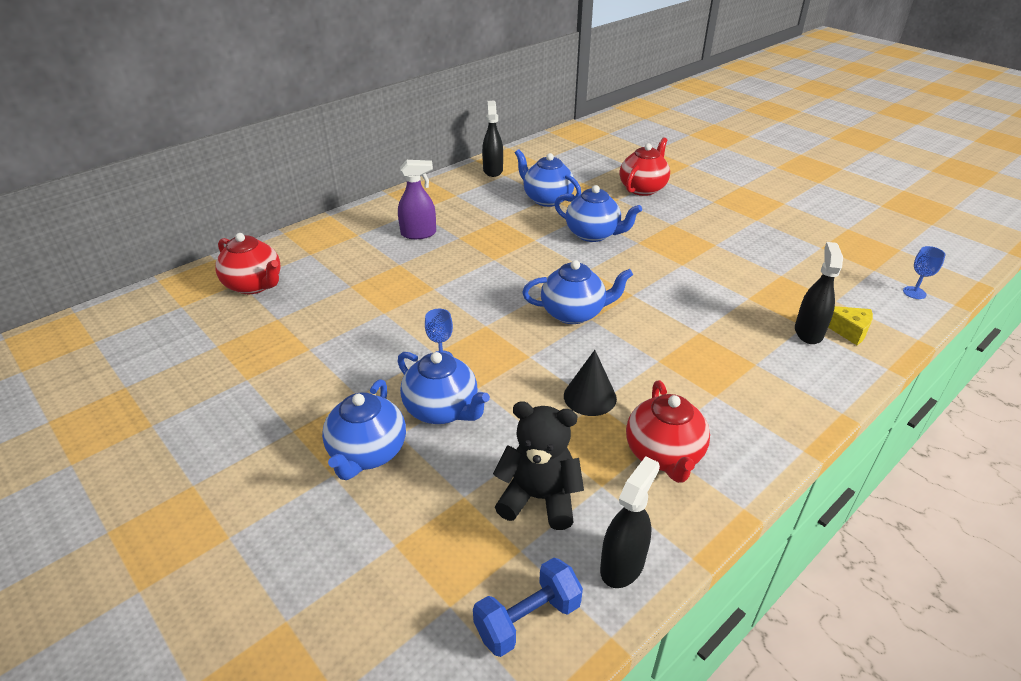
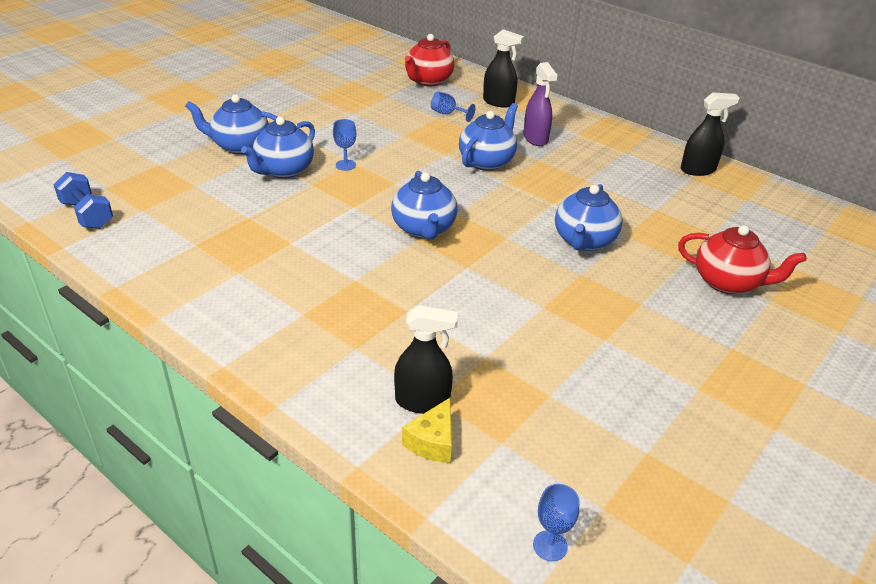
camera: 80 degrees right, 0 degrees up
(346, 279) = (448, 114): none -> blue goblet
(539, 498) = (187, 216): black teddy bear -> none
(547, 199) = (650, 208): blue teapot -> blue teapot (487, 161)
(590, 397) = (300, 238): black cone -> none
(622, 565) = (118, 253): black spray bottle -> black spray bottle (498, 102)
(663, 455) = (225, 277): red teapot -> none

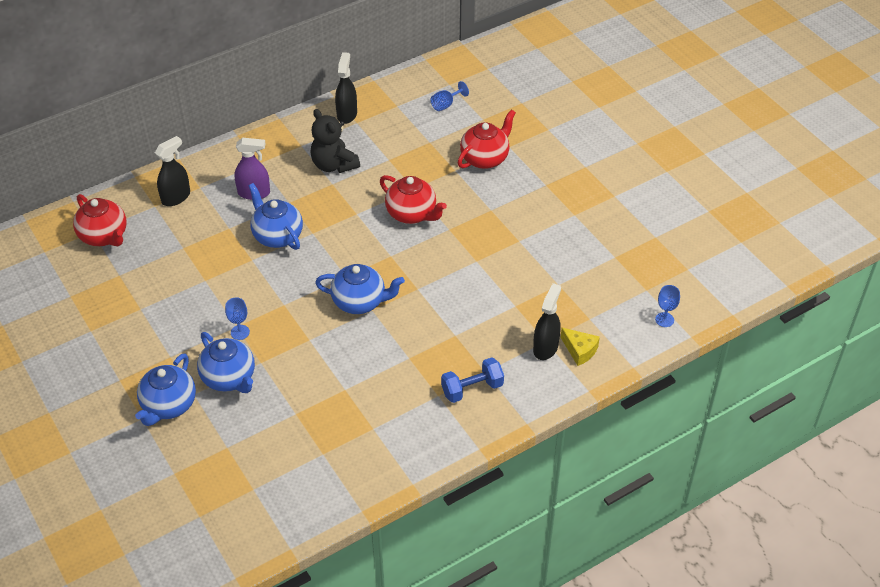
camera: 70 degrees left, 10 degrees up
(87, 215) = (244, 531): blue dumbbell -> blue dumbbell (472, 389)
(448, 114) = (180, 239): blue goblet -> blue goblet (446, 104)
(584, 241) = (412, 214): blue teapot -> red teapot
(614, 176) = (334, 165): none -> black teddy bear

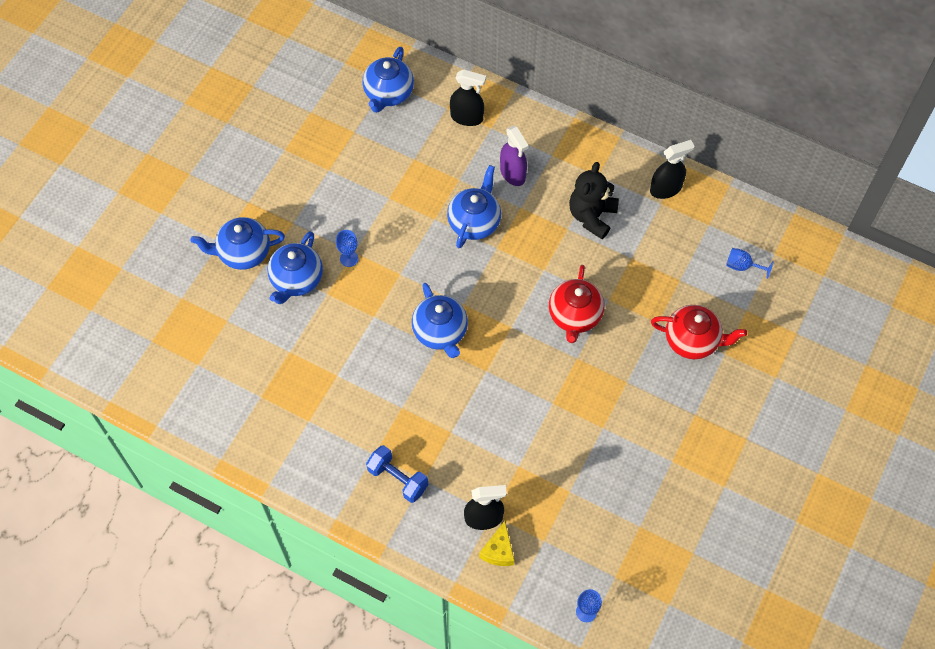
camera: 60 degrees right, 15 degrees up
(104, 236) = (388, 94): red teapot -> blue teapot

